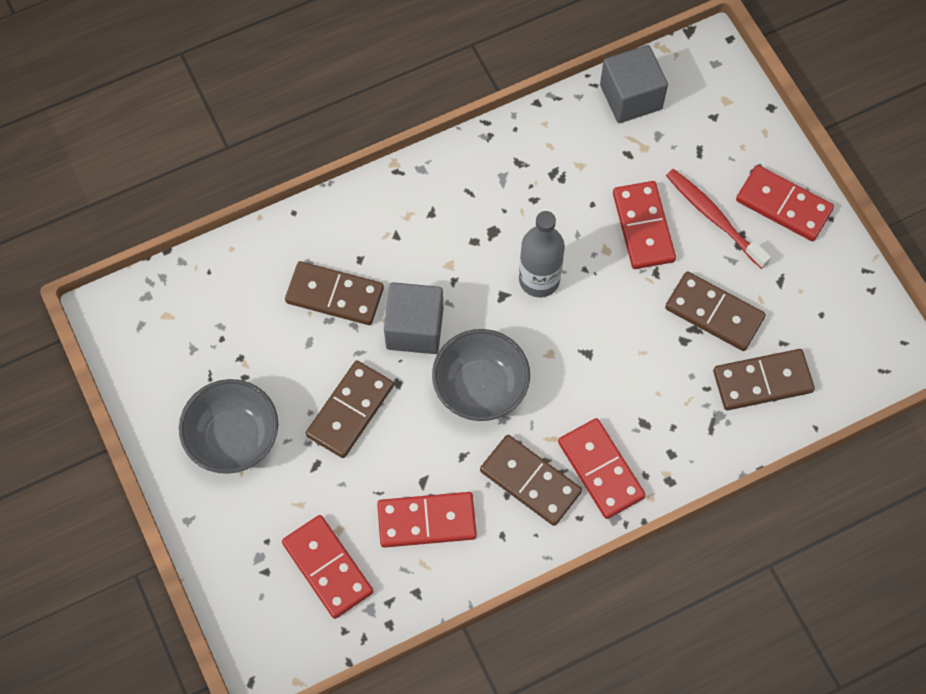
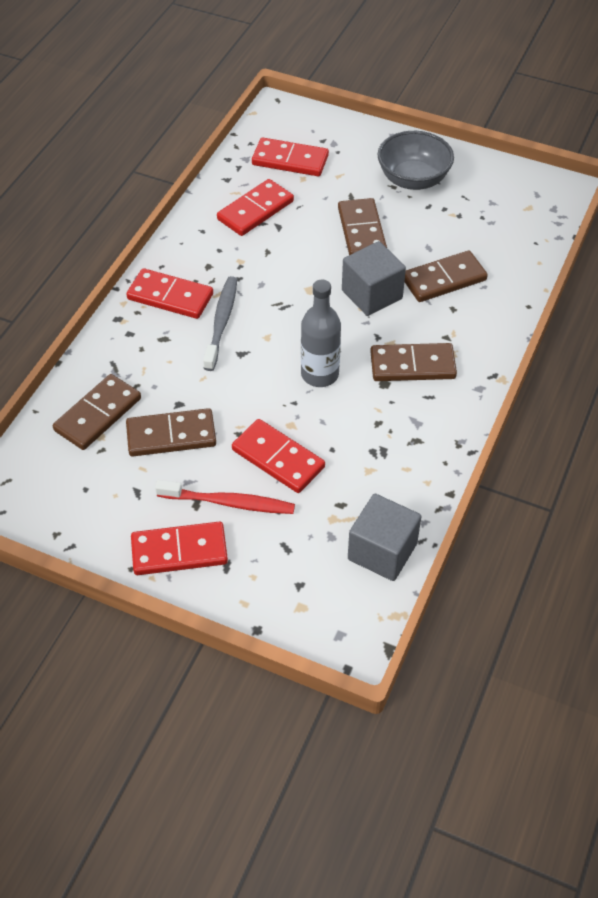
camera: 140 degrees right, 15 degrees down
(480, 388) = (293, 290): grey bowl -> none
(530, 481) = (211, 264): brown domino -> brown domino (412, 365)
(577, 401) = (221, 322): none -> grey toothbrush

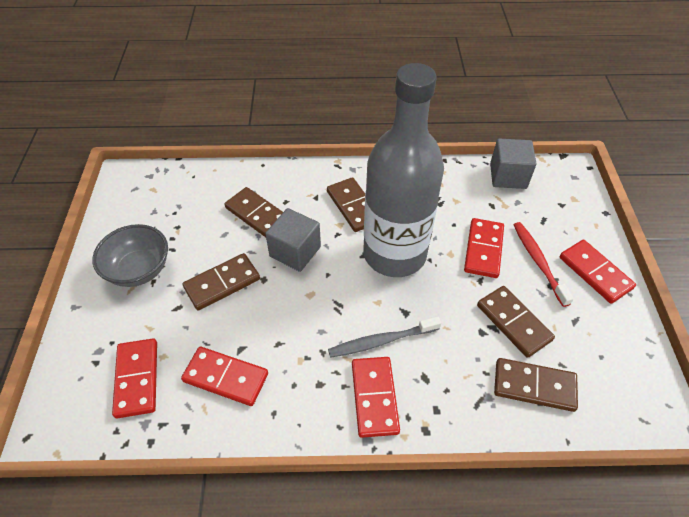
camera: 115 degrees left, 0 degrees up
(320, 374) = (394, 254): grey bottle -> grey bottle, size x2.07

